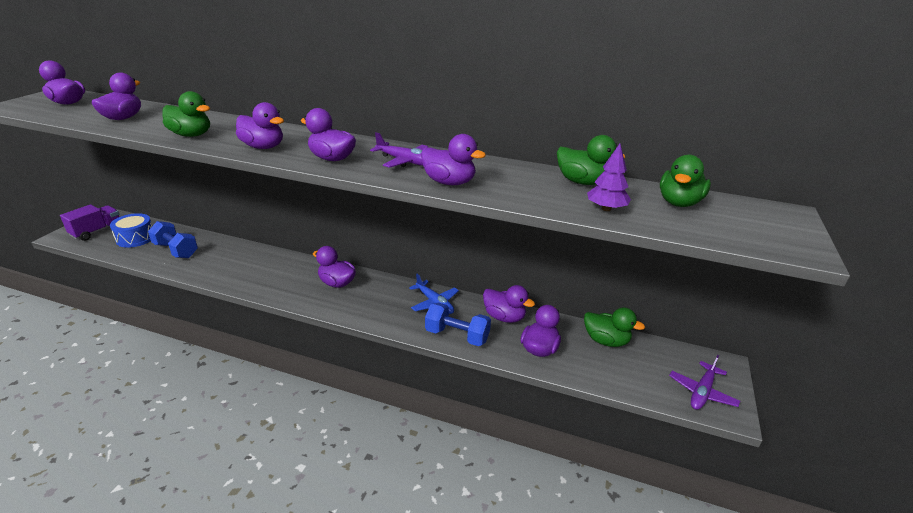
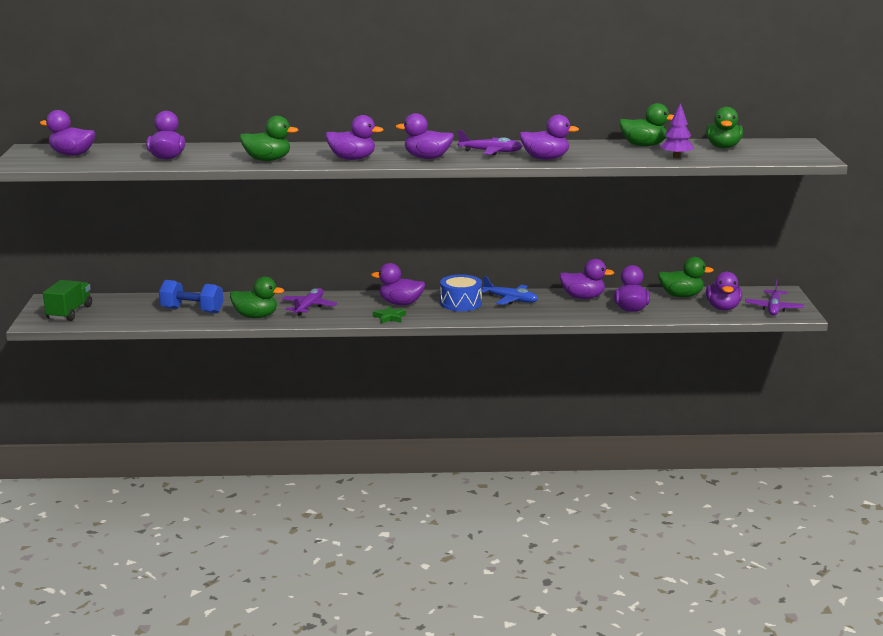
camera: 20 degrees left, 10 degrees down
(96, 231) = (69, 312): purple truck -> green truck
(135, 238) = (127, 310): blue drum -> blue drum (461, 303)
(211, 270) = (256, 316): none -> green duck
(262, 268) = (309, 307): none -> purple plane
(309, 299) = (389, 317): none -> green star
(457, 336) = (553, 314): blue dumbbell -> none
(641, 374) = (723, 308): none -> purple duck

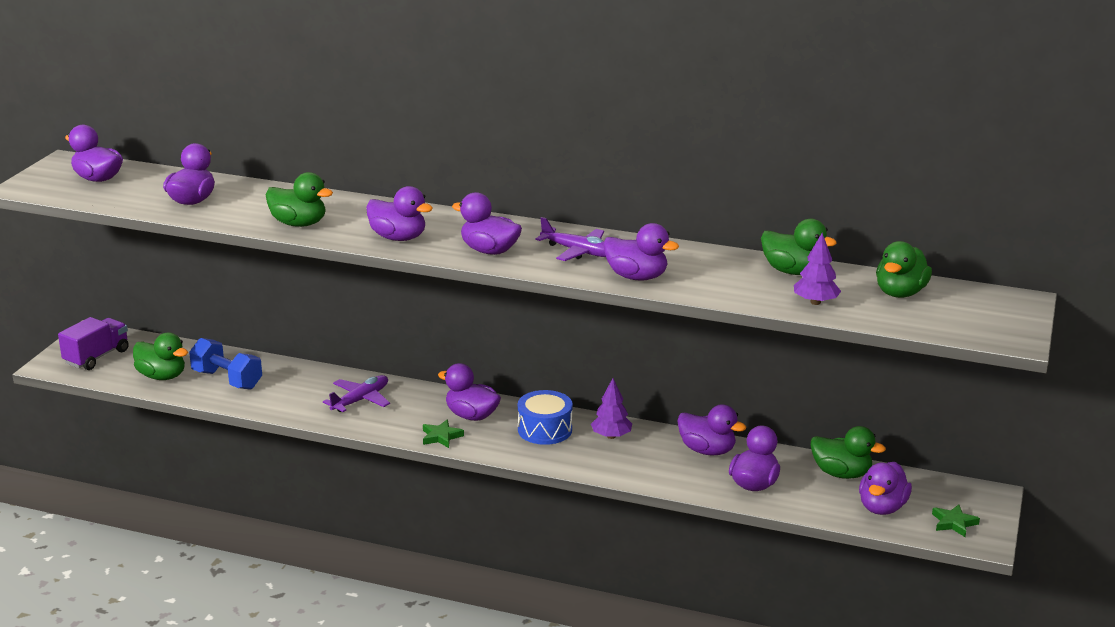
camera: 20 degrees right, 5 degrees up
(69, 312) = (96, 357): green truck -> purple truck
(256, 316) = (289, 403): green duck -> green duck (162, 376)
(511, 300) = (611, 436): blue plane -> purple tree
(774, 308) = (954, 523): purple plane -> green star

